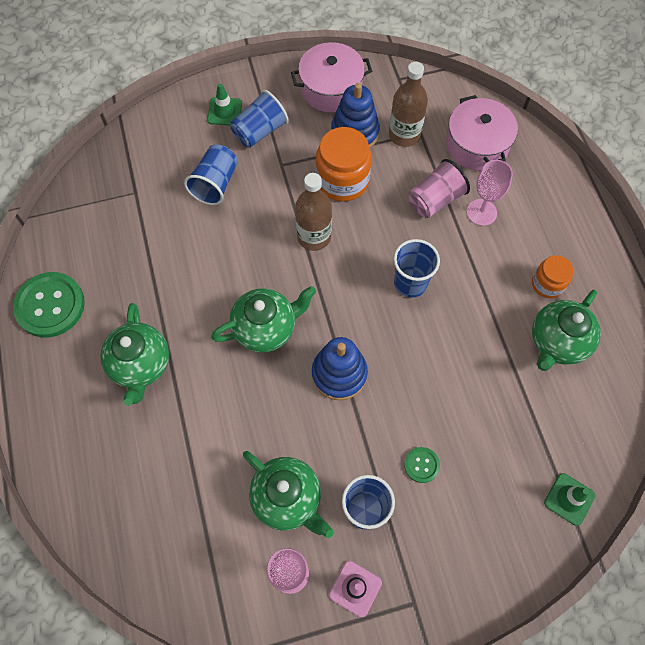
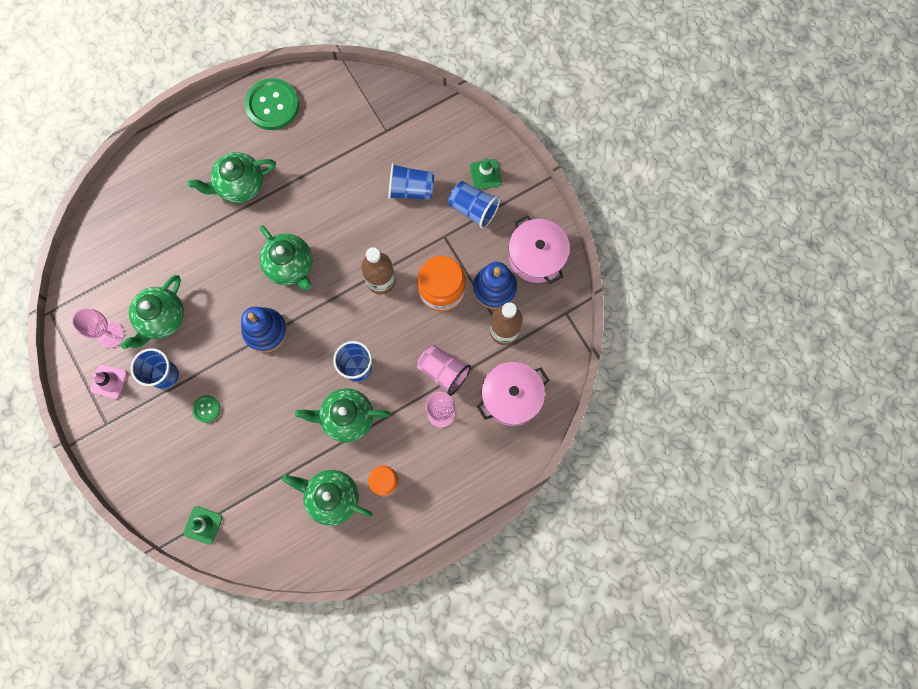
camera: 75 degrees right, 10 degrees up
(466, 306) = (347, 418): none -> green teapot

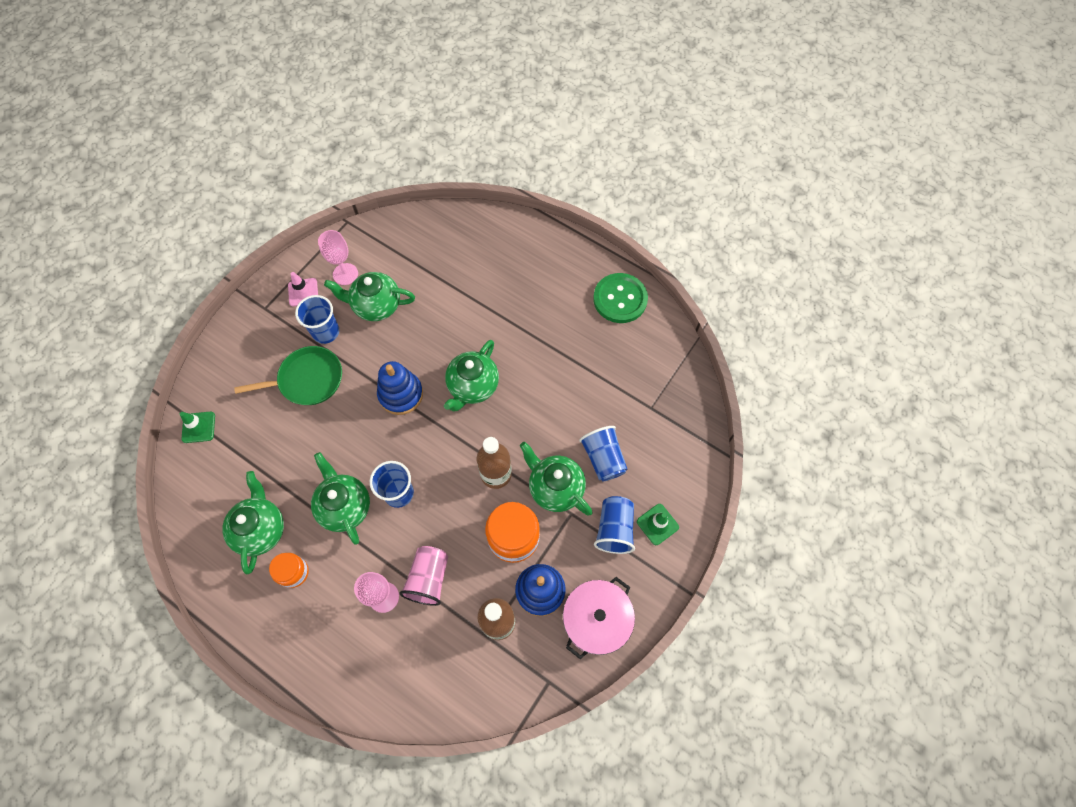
camera: 65 degrees right, 10 degrees down
(206, 409) = (307, 380): green button -> green pan
(240, 185) = (529, 309): green teapot -> green teapot (555, 488)
(511, 397) = (430, 664): pink pot -> none

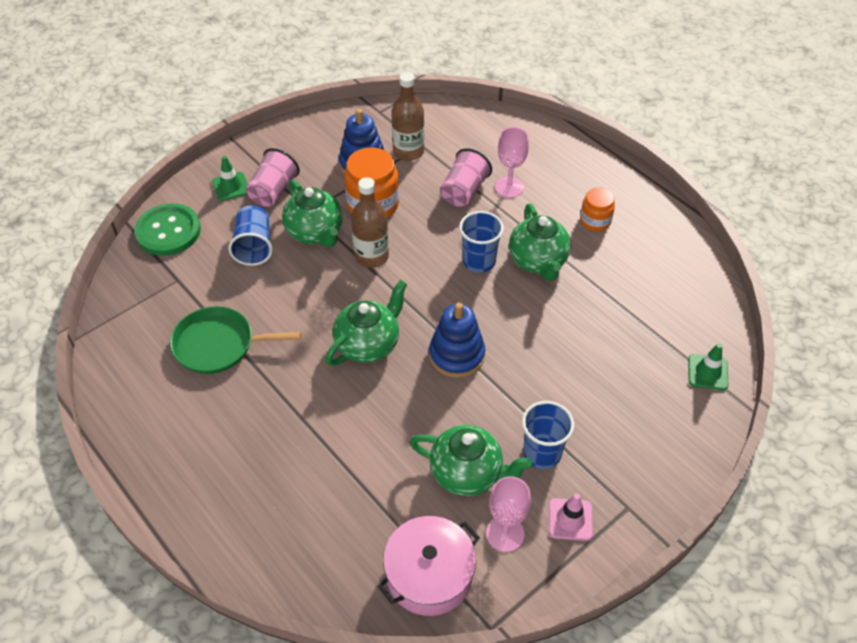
camera: 165 degrees left, 15 degrees down
(261, 529) = (628, 260): green teapot -> none
(307, 380) = (571, 397): green pan -> green pan (218, 345)
(596, 619) = (322, 138): pink pot -> pink pot (429, 575)
(614, 529) = (273, 191): blue cup -> pink cup
(620, 299) = (141, 405): green button -> green button (168, 231)

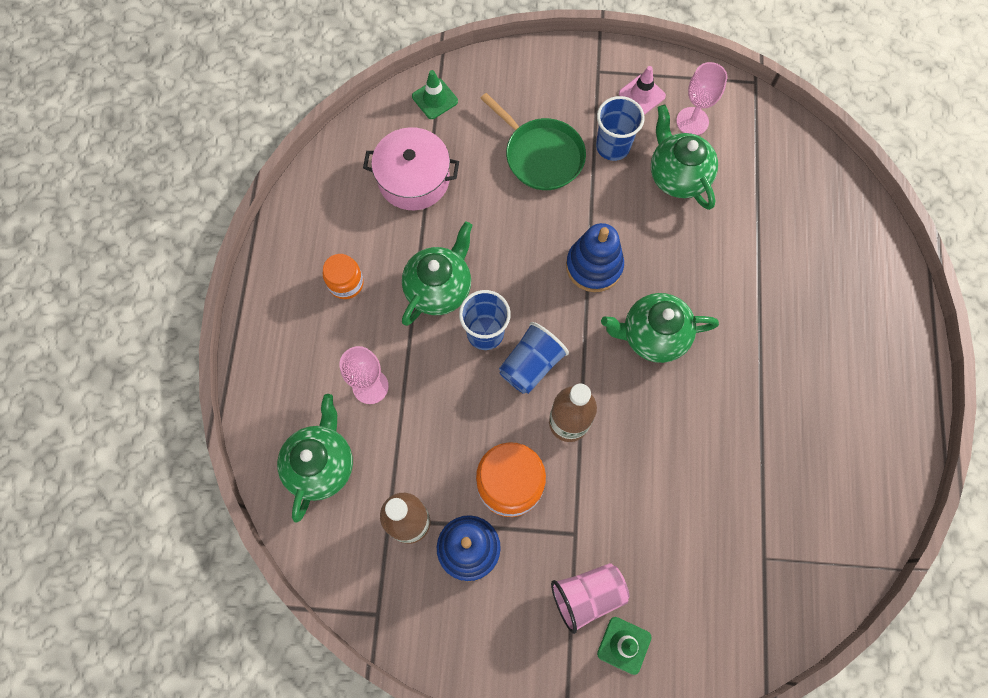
camera: 135 degrees left, 20 degrees up
(168, 231) = (732, 636): green button -> none
(218, 345) = (776, 446): green pan -> green pan (541, 155)
(254, 246) = (663, 535): blue cup -> blue cup (531, 365)
(315, 233) = (593, 498): green teapot -> green teapot (321, 465)
(429, 575) = (765, 138): pink pot -> pink pot (413, 179)
(464, 191) = (414, 420): pink cup -> none

